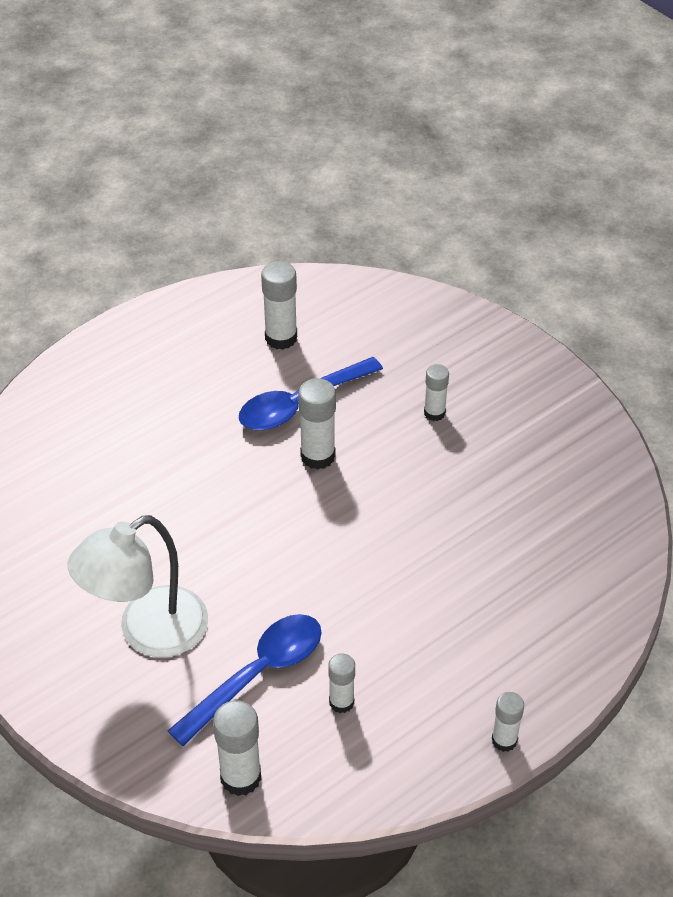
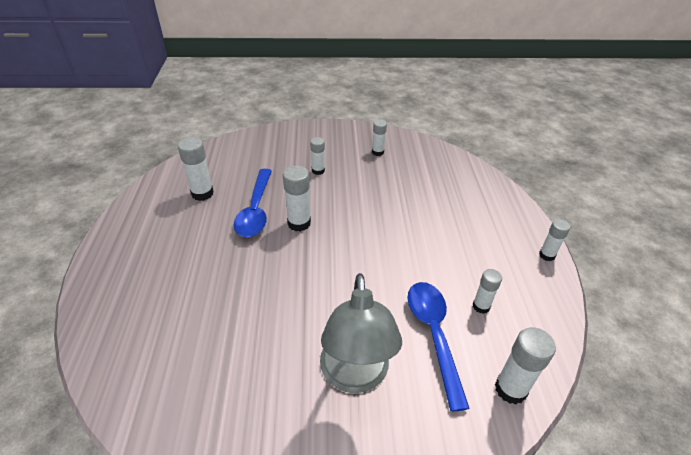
camera: 55 degrees left, 5 degrees down
(148, 632) = (355, 376): white lamp -> grey lamp
(545, 450) = (377, 152): none -> white glue stick

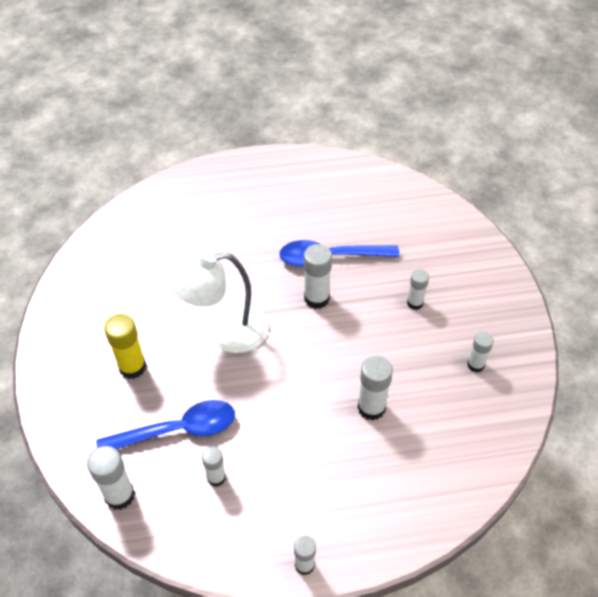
camera: 85 degrees right, 10 degrees up
(202, 193) = (347, 207): white glue stick -> white glue stick (371, 408)
(321, 291) = (224, 331): none -> white lamp
(355, 376) = (132, 367): grey lamp -> yellow glue stick

